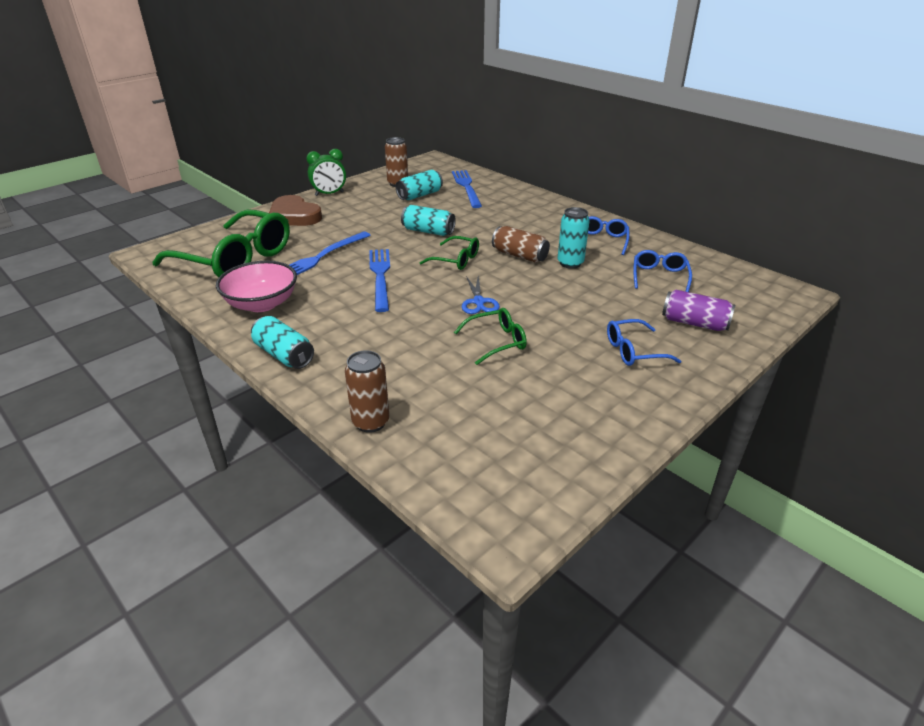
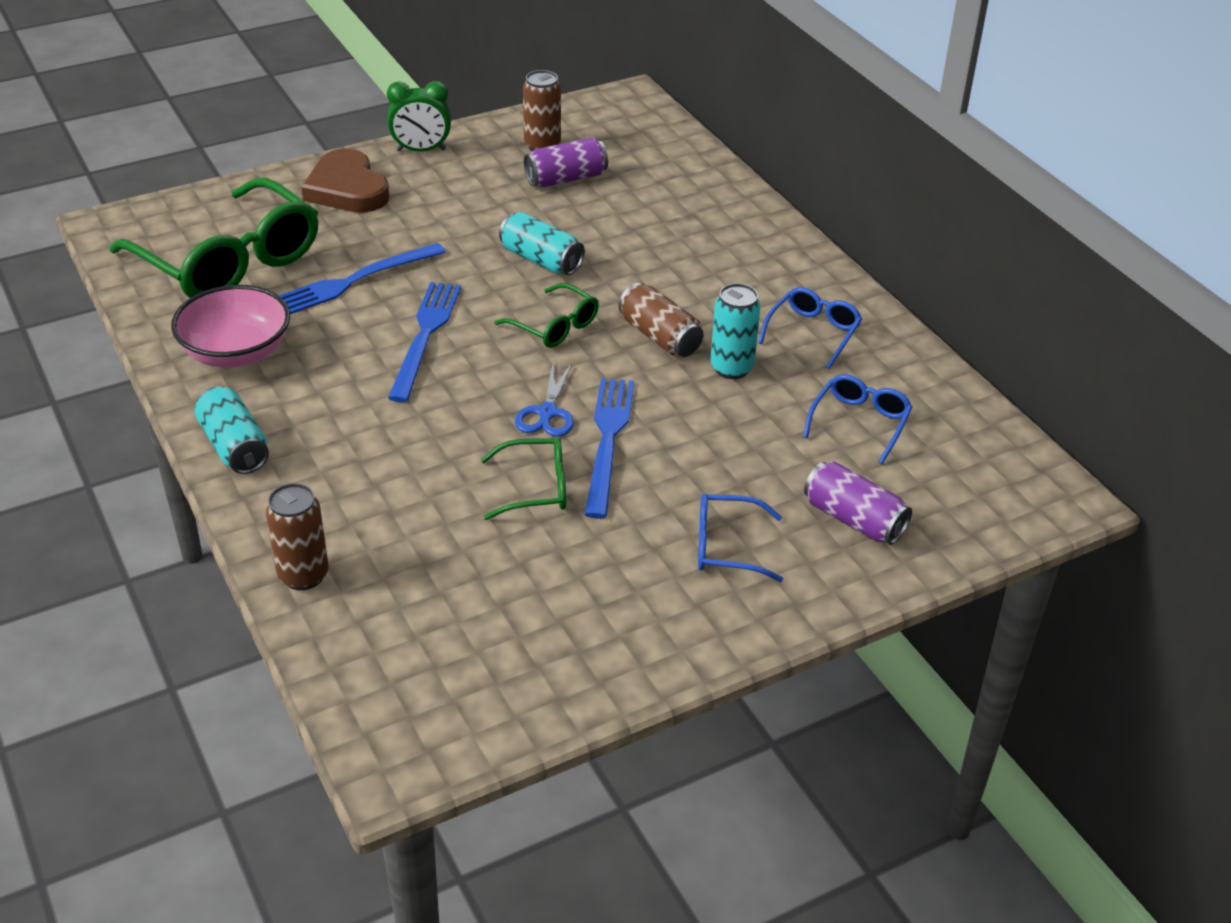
camera: 15 degrees right, 5 degrees up
(420, 195) = (566, 179): turquoise can -> purple can
(466, 187) = (653, 174): blue fork -> blue fork (608, 440)

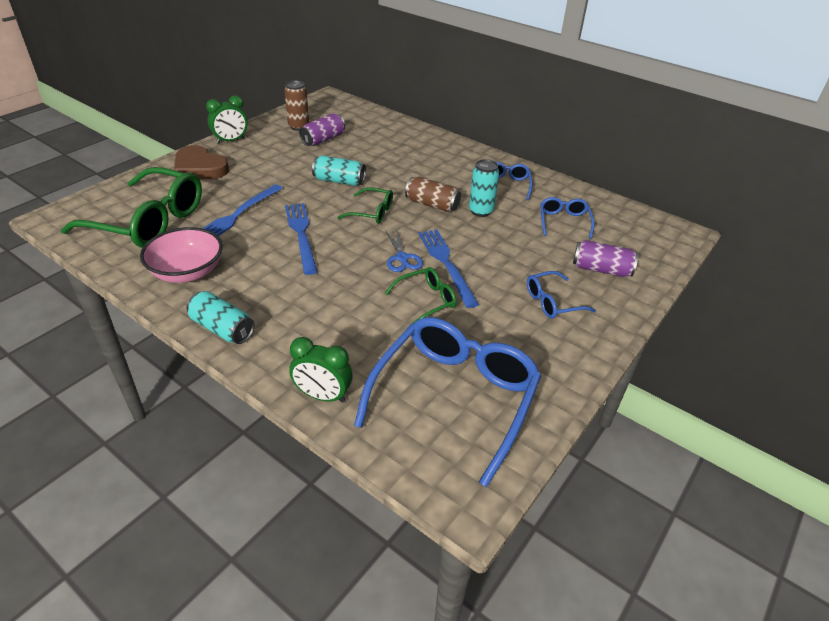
camera: 25 degrees left, 0 degrees up
(303, 575) = (323, 396): brown can -> green clock
(473, 634) = (454, 397): none -> blue glasses

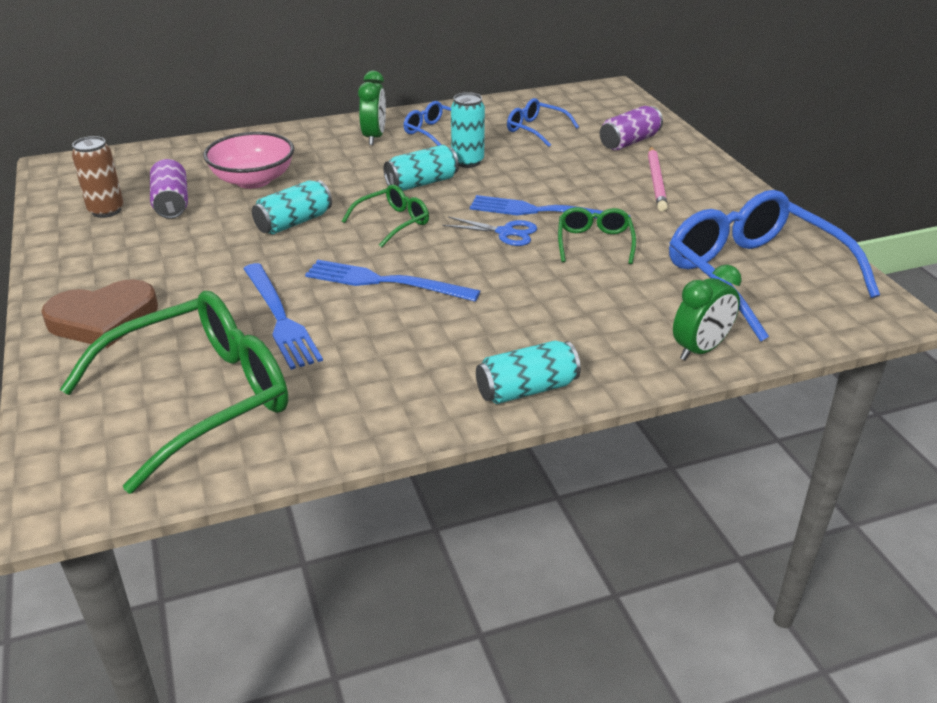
camera: 55 degrees left, 5 degrees down
(187, 272) = (375, 390): pink bowl -> pink bowl (253, 180)
(231, 141) = (60, 273): green clock -> green clock (374, 137)
(432, 204) = (422, 183): brown can -> turquoise can
(552, 302) = (656, 181): blue glasses -> pink pencil

